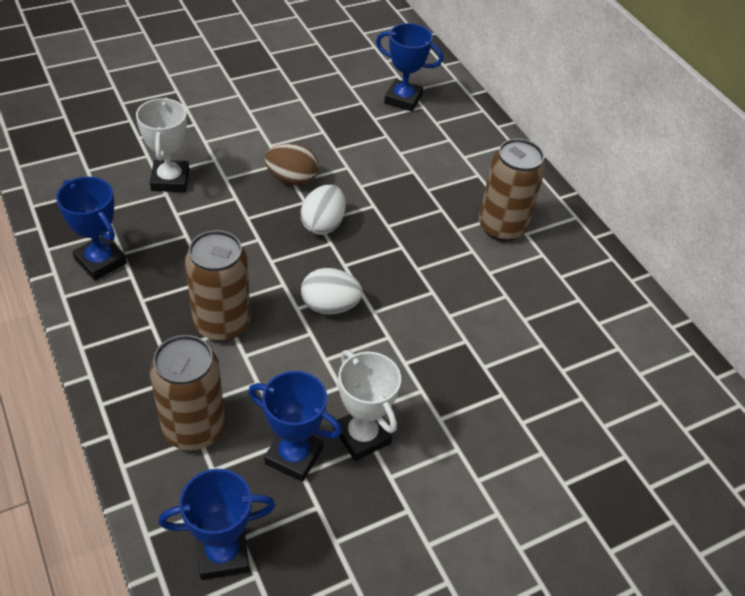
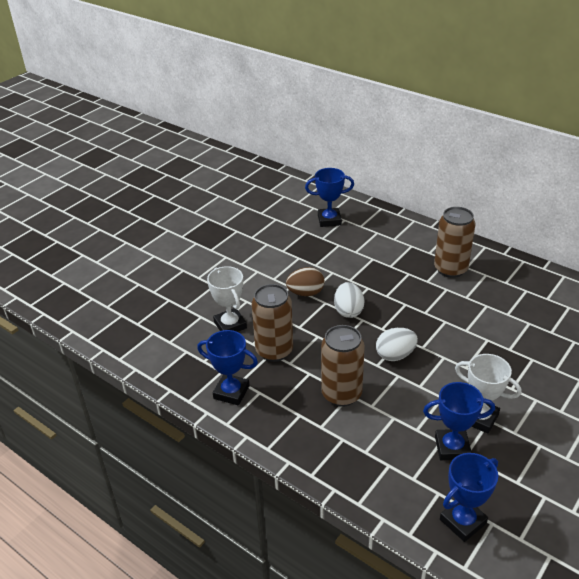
camera: 20 degrees left, 10 degrees down
(194, 429) = (381, 461): brown can -> brown can (274, 351)

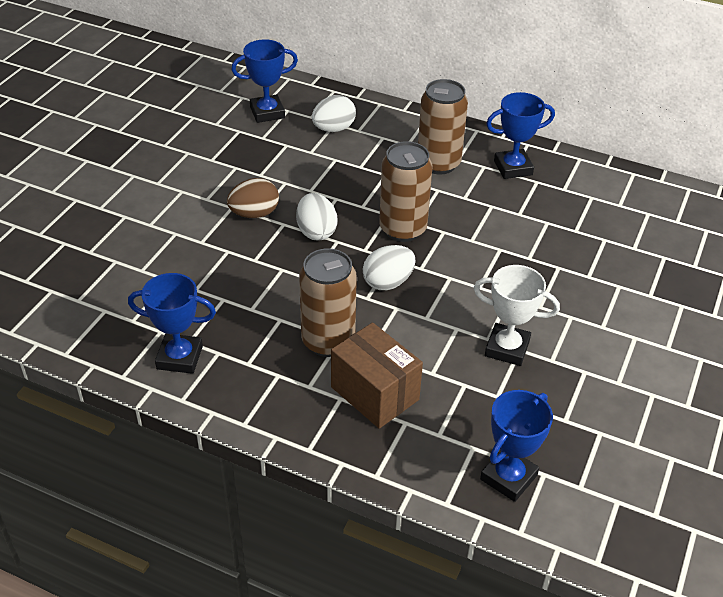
camera: 15 degrees left, 5 degrees up
(230, 325) = (159, 268): white trophy -> none
(274, 351) = (227, 295): brown can -> brown can (403, 229)
(369, 439) = (374, 393): none -> brown box
(375, 236) = (333, 129): none -> white egg
(452, 447) = (480, 389): blue trophy -> blue trophy (513, 168)

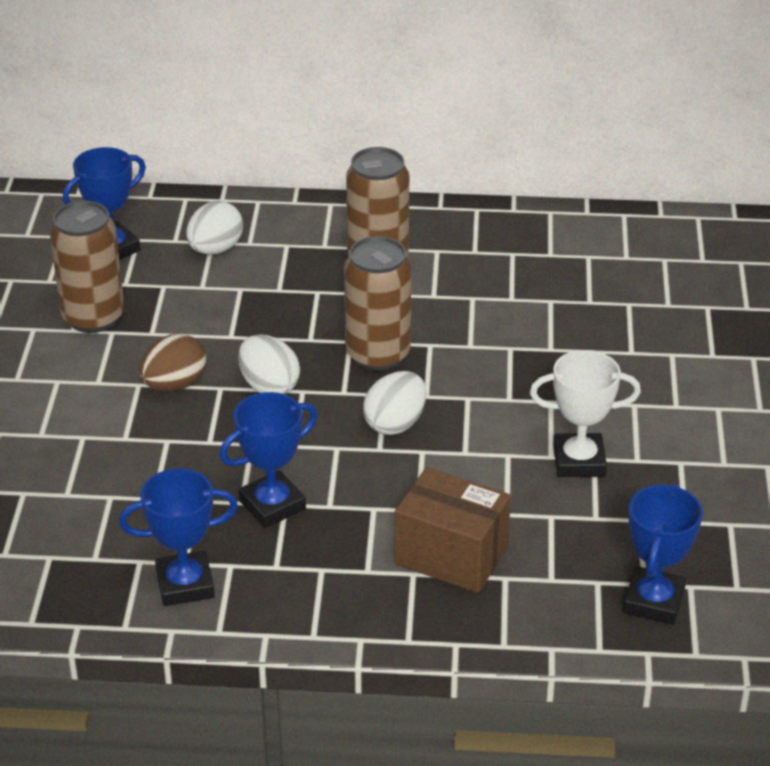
camera: 20 degrees left, 5 degrees down
(328, 341) = (360, 513): brown can -> brown can (93, 317)
(513, 168) = (474, 243): blue trophy -> blue trophy (272, 505)

